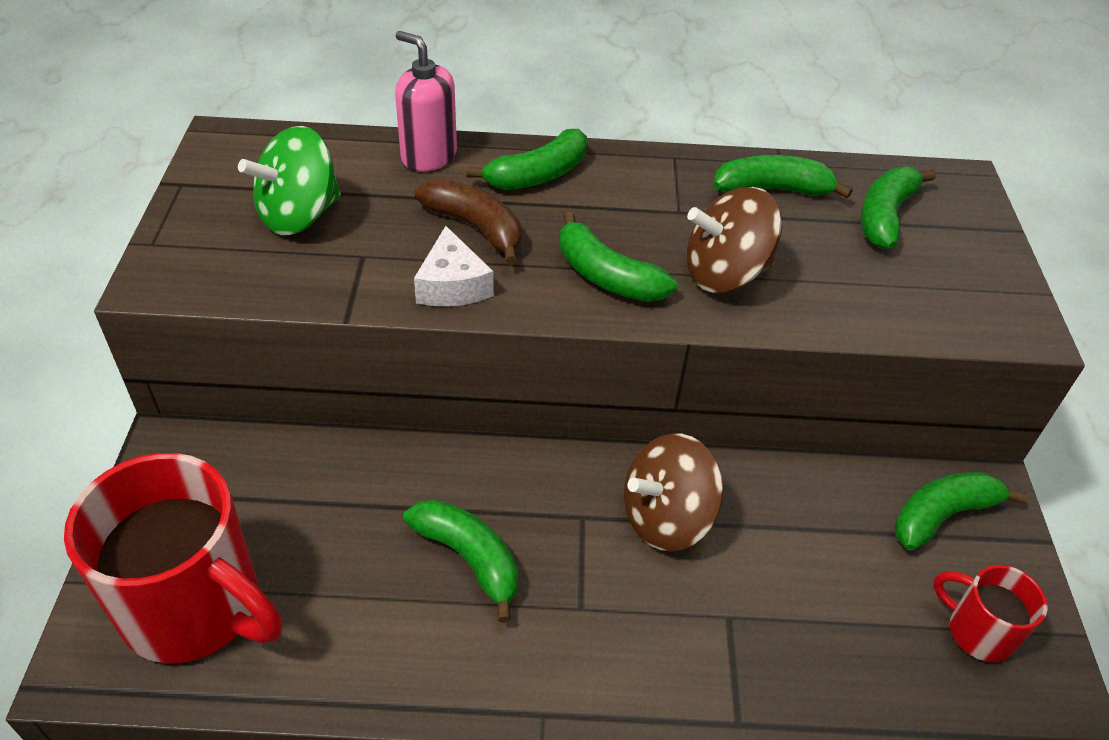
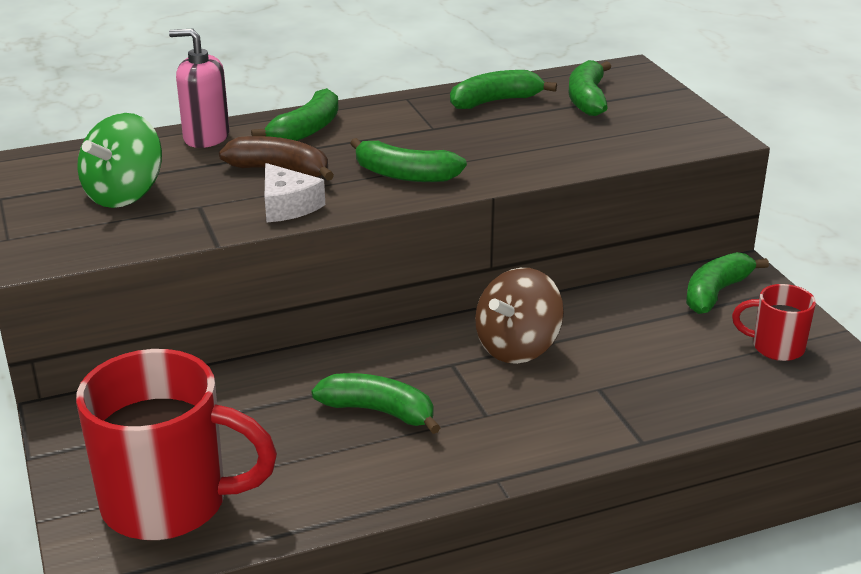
camera: 20 degrees left, 15 degrees down
(725, 274) = (493, 154): brown spinning top -> none

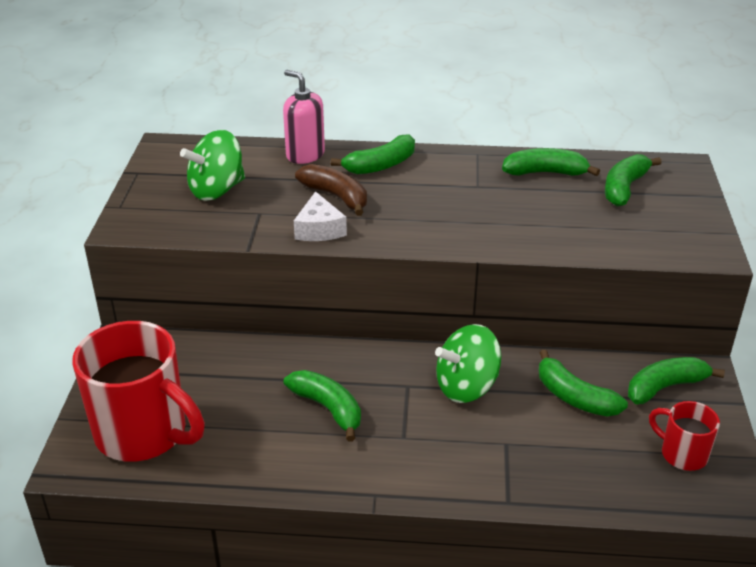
camera: 25 degrees right, 5 degrees up
(405, 175) = (424, 224): green banana -> green banana (574, 397)
(517, 347) = (466, 387): brown spinning top -> green spinning top

